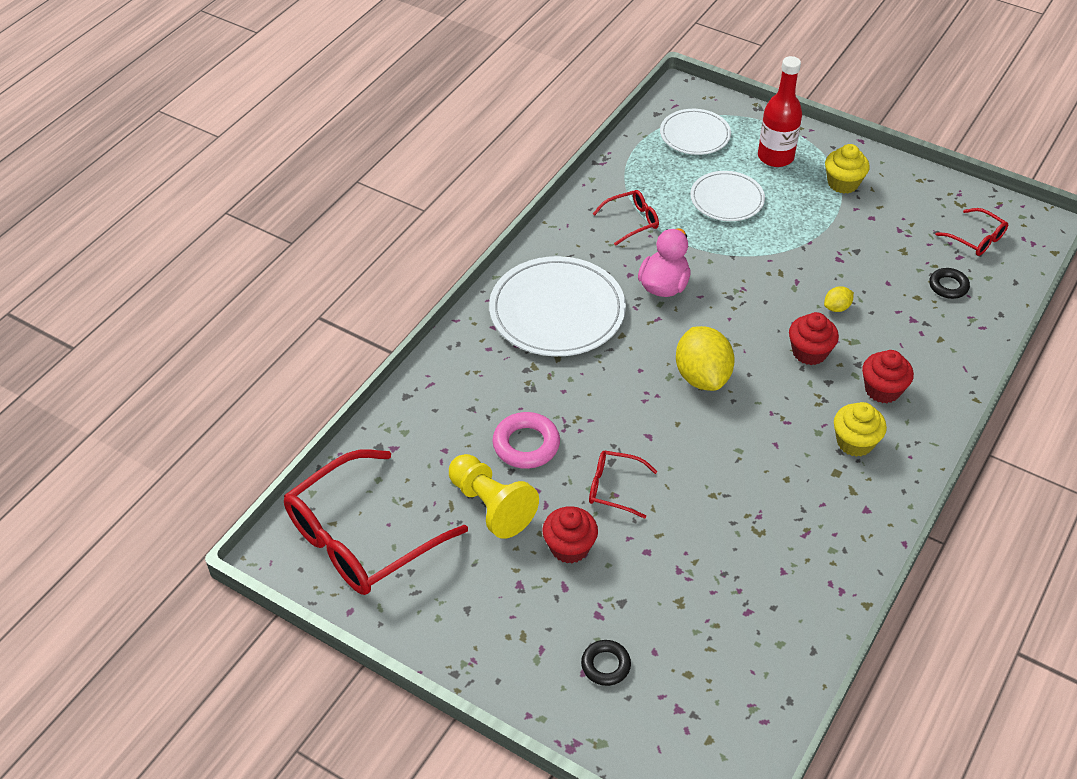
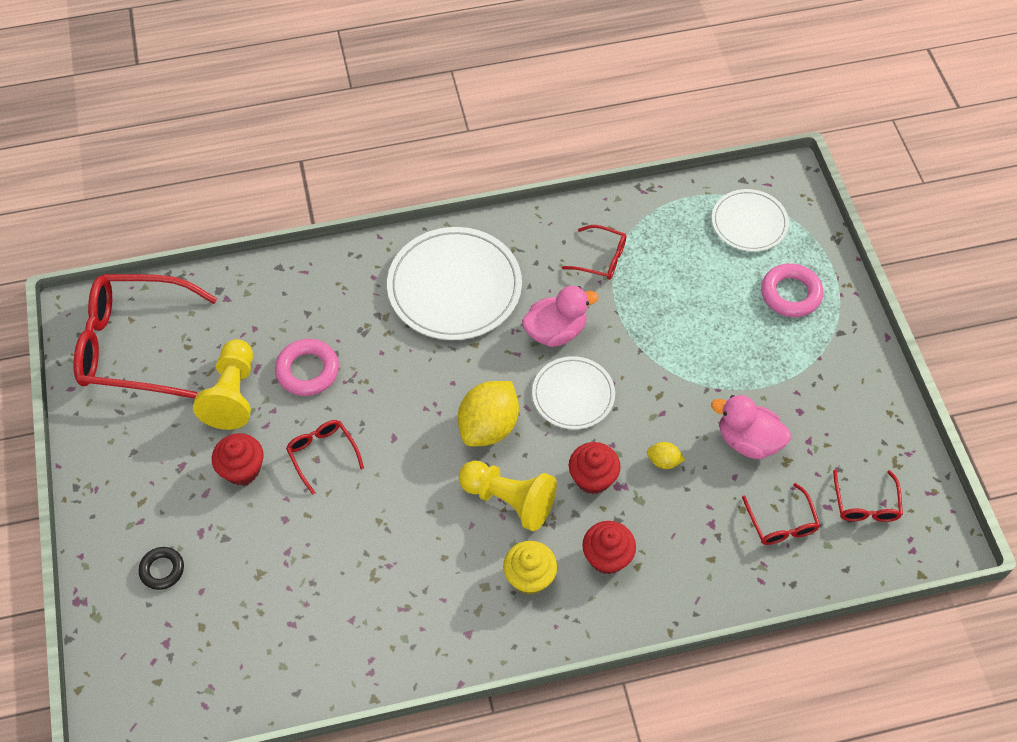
camera: 45 degrees right, 10 degrees up
(727, 199) = (700, 299): white plate -> white plate (573, 395)
(775, 157) = (790, 294): red bottle -> pink ring
(778, 409) = (509, 500): none -> yellow pawn
(843, 183) = (817, 362): yellow cupcake -> none
(867, 256) = (748, 440): none -> pink duck
(948, 286) = (781, 522): black ring -> red glasses

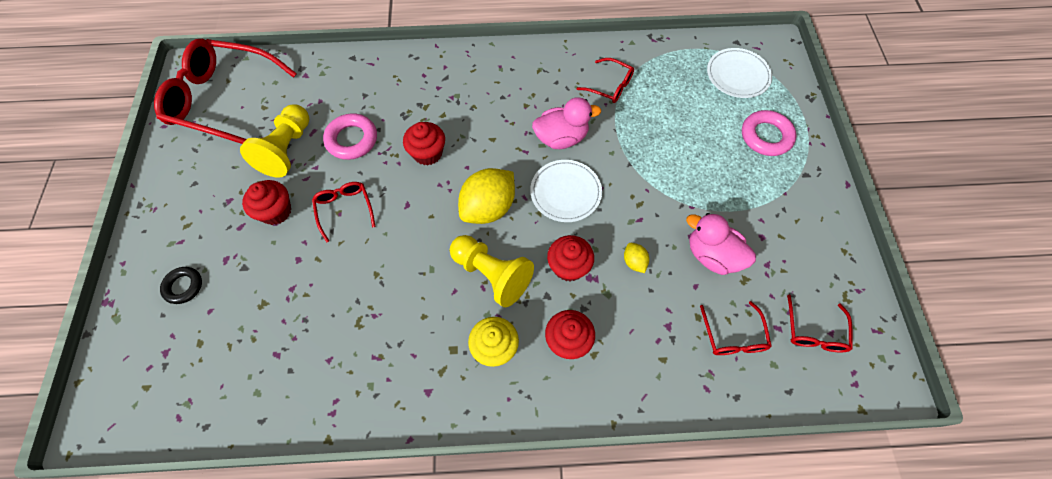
camera: 10 degrees right, 5 degrees up
(402, 373) = (427, 153): none -> red cupcake
(454, 287) = (486, 91): white plate -> none
(664, 461) = (634, 262): yellow lemon -> yellow lemon turned 45 degrees clockwise

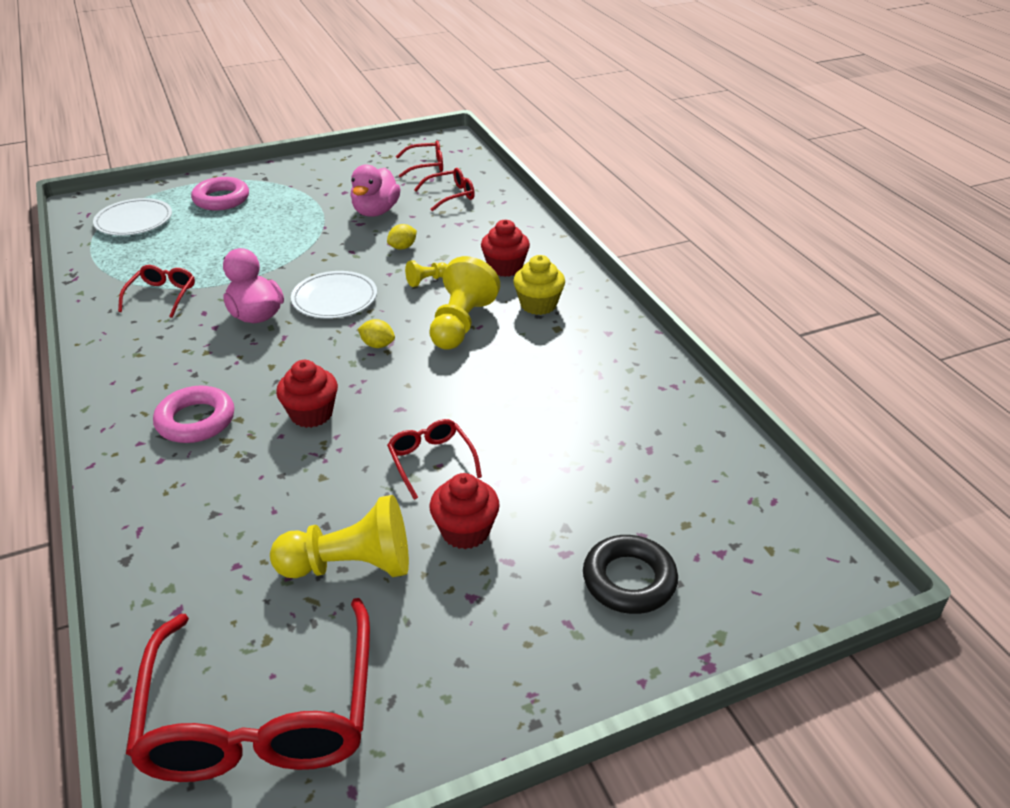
camera: 110 degrees left, 25 degrees down
(183, 286) = (629, 580): black ring -> black ring, size x1.54
(345, 210) = (431, 461): red glasses -> red glasses turned 105 degrees clockwise
(352, 140) = (309, 496): pink ring -> pink ring (196, 420)
(488, 208) = (377, 345): yellow lemon -> yellow lemon, size x0.46
(568, 266) = (427, 280): red cupcake -> yellow pawn

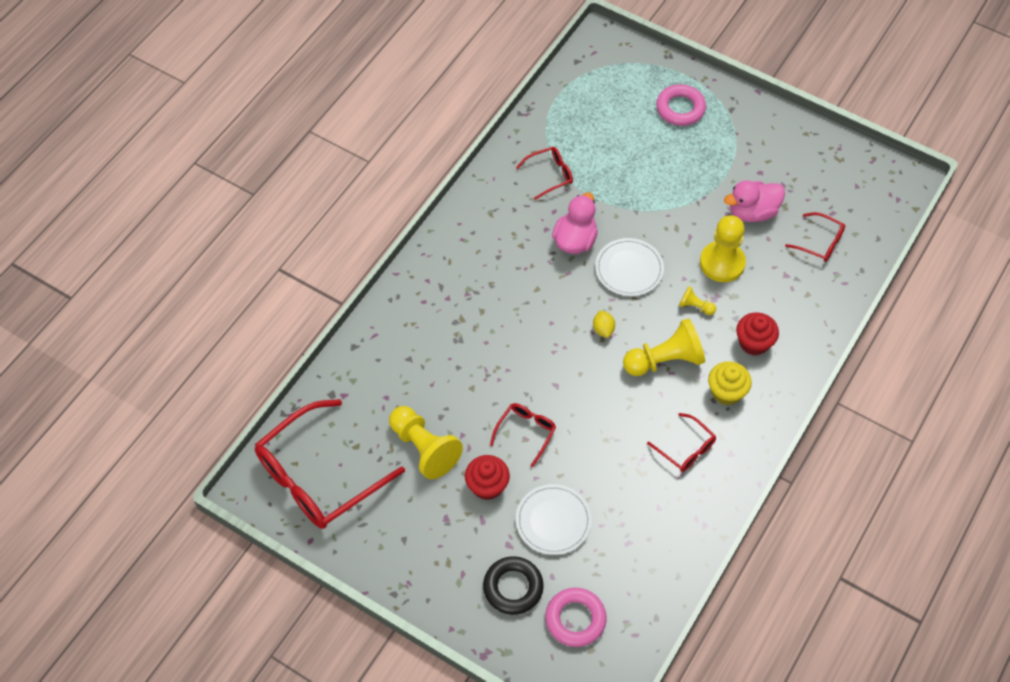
camera: 55 degrees right, 20 degrees up
(134, 220) = (610, 84): white plate -> white plate (553, 521)
(196, 420) = (464, 291): pink ring -> pink ring (575, 619)
(311, 414) = (514, 343): red cupcake -> none
(402, 247) = (722, 263): yellow lemon -> yellow pawn
(425, 166) = (849, 194): red glasses -> red glasses (685, 448)

